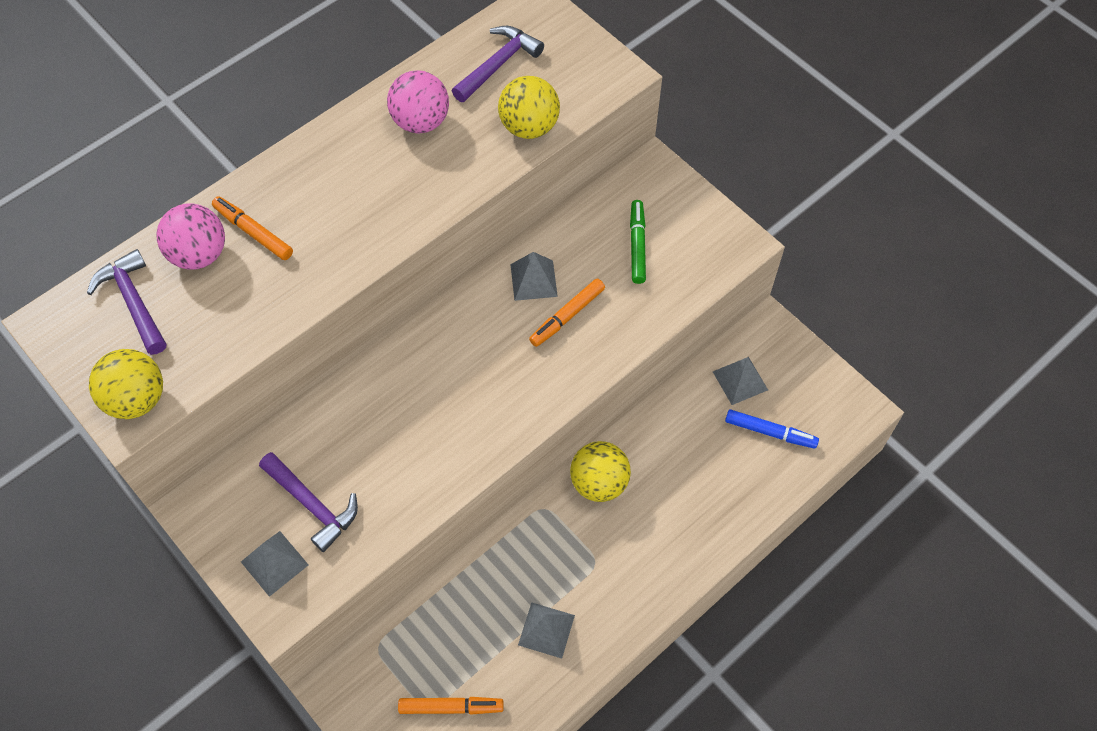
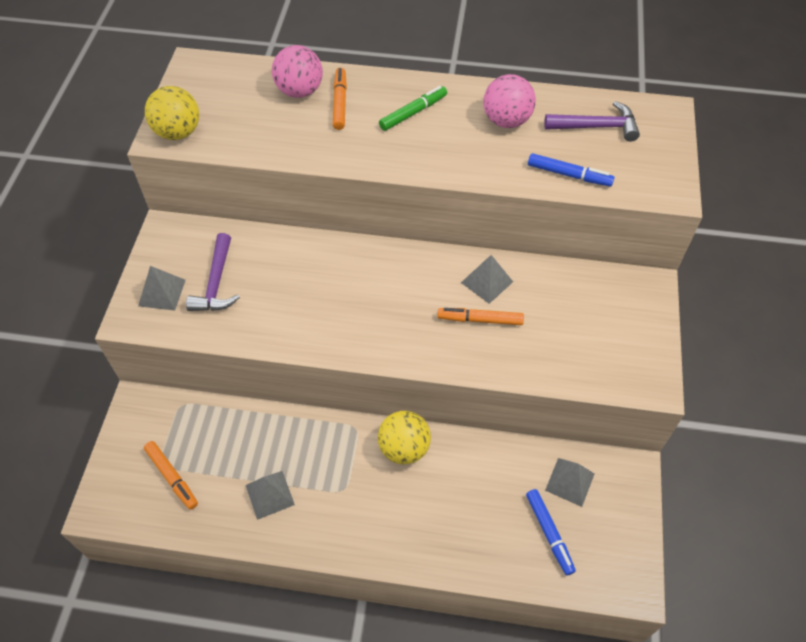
camera: 50 degrees right, 5 degrees down
(134, 302) = (240, 87): purple hammer -> none
(529, 127) = (569, 175): yellow ball -> blue marker
(637, 245) = (578, 321): green marker -> green marker (413, 113)

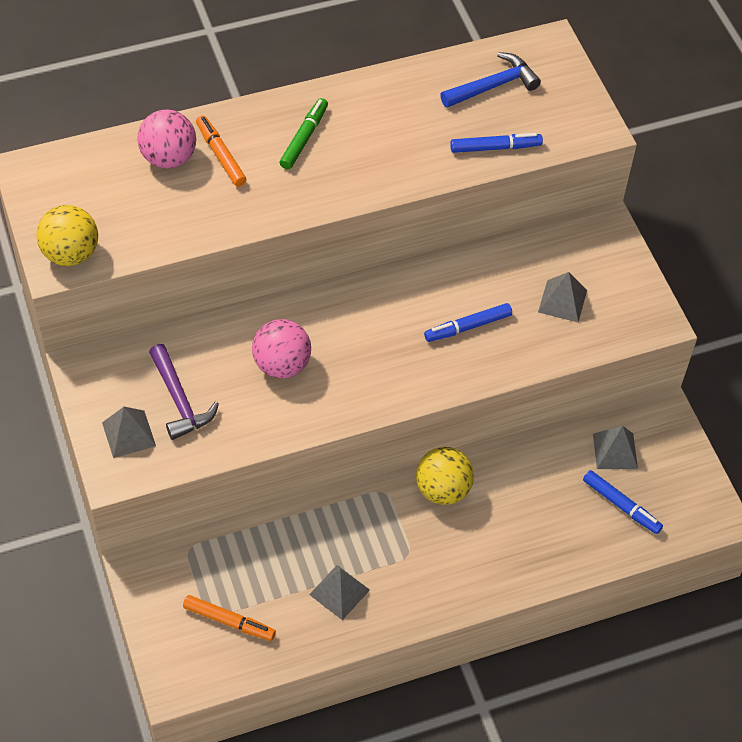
camera: 30 degrees left, 0 degrees up
(480, 320) = (468, 327): orange marker -> blue marker
(487, 282) = (452, 286): grey pyramid -> grey pyramid (562, 301)
(506, 121) = (402, 112): pink ball -> pink ball (282, 364)
(596, 127) = (493, 86): purple hammer -> blue hammer

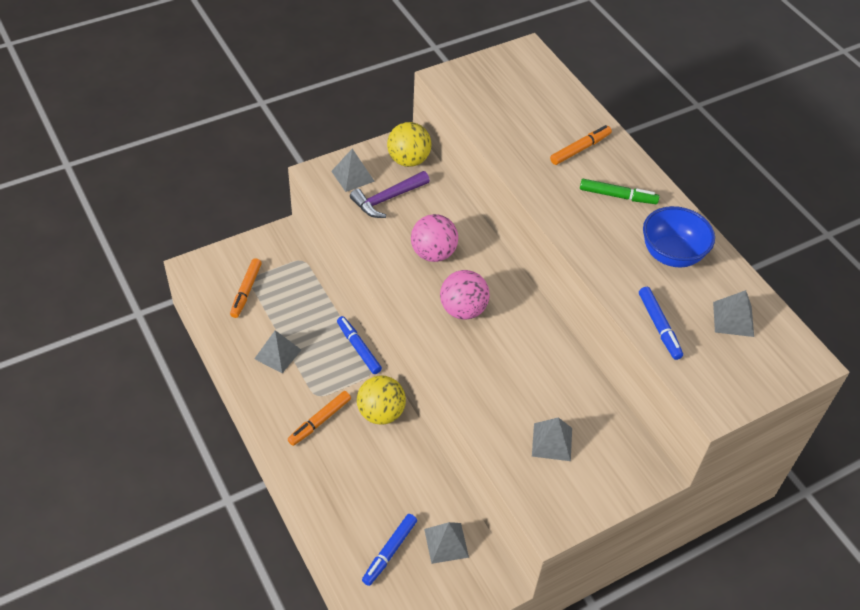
camera: 80 degrees right, 5 degrees down
(71, 253) = (459, 83): yellow ball -> yellow ball (408, 160)
(169, 158) = (566, 121): pink ball -> pink ball (463, 309)
(399, 113) = (671, 254): none -> blue bowl
(446, 555) = (320, 421): none -> orange marker
(468, 327) = (503, 372): blue marker -> blue marker (358, 348)
(493, 86) = (733, 319): blue hammer -> grey pyramid

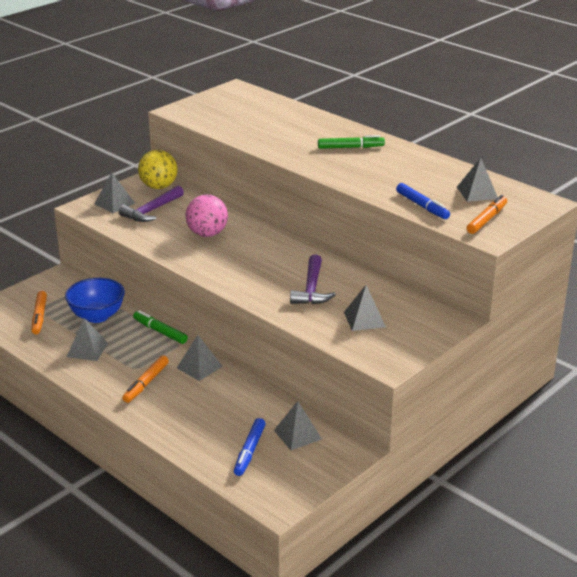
camera: 15 degrees left, 20 degrees down
(358, 348) = (160, 331): blue marker -> green marker
(381, 413) = (199, 367): yellow ball -> grey pyramid
(463, 309) = (249, 260): pink ball -> none
(513, 375) = (311, 289): none -> purple hammer
(580, 149) = (307, 129): orange marker -> orange marker (487, 219)
(671, 254) = (410, 169): blue bowl -> blue bowl (97, 316)

